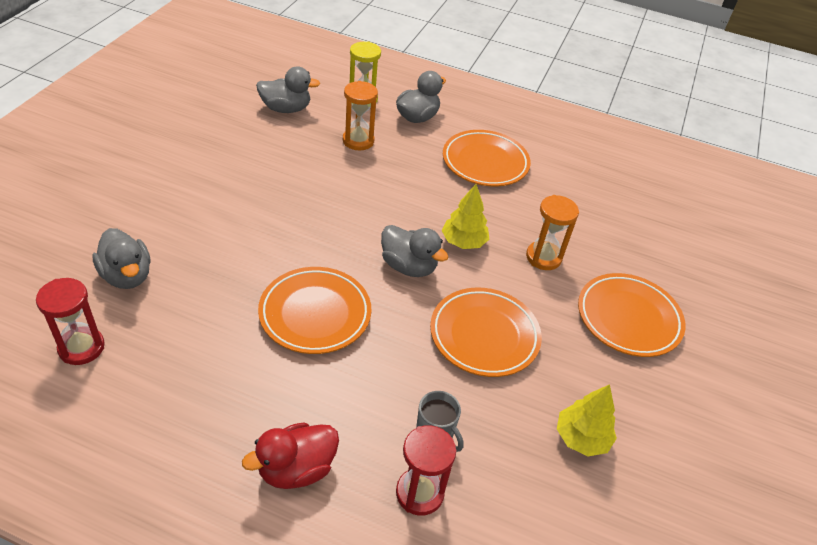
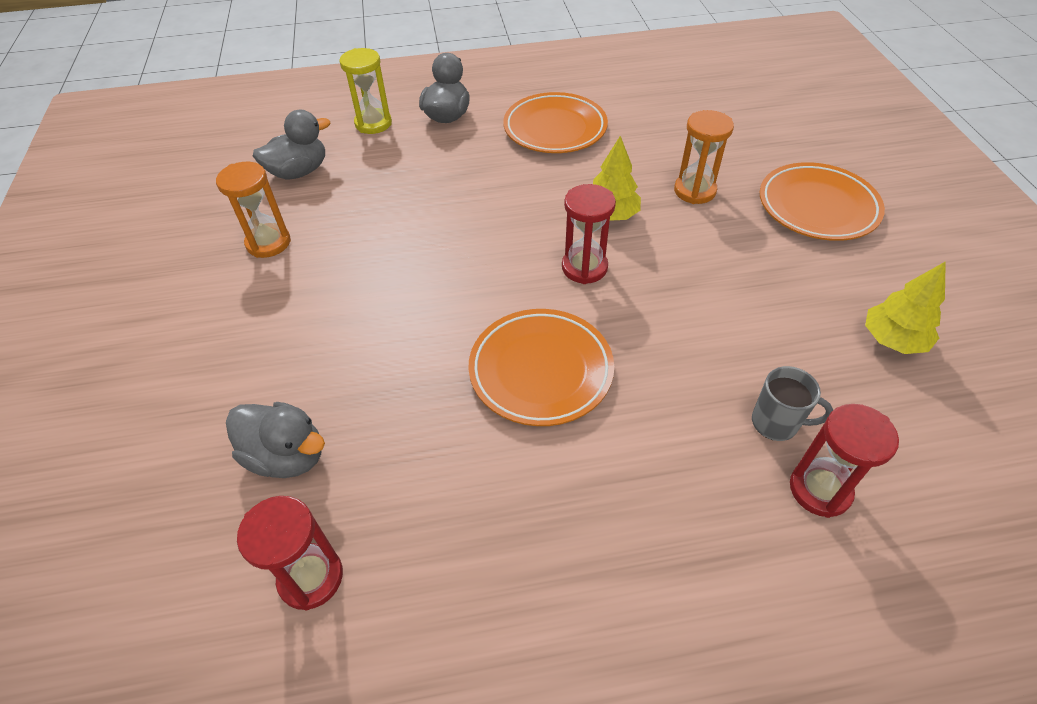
camera: 25 degrees left, 5 degrees up
(296, 469) = (685, 550): red duck -> none
(358, 141) = (410, 168): orange hourglass -> orange hourglass (268, 243)
(409, 266) = (584, 267): grey duck -> red hourglass
(484, 335) = (719, 295): orange plate -> none

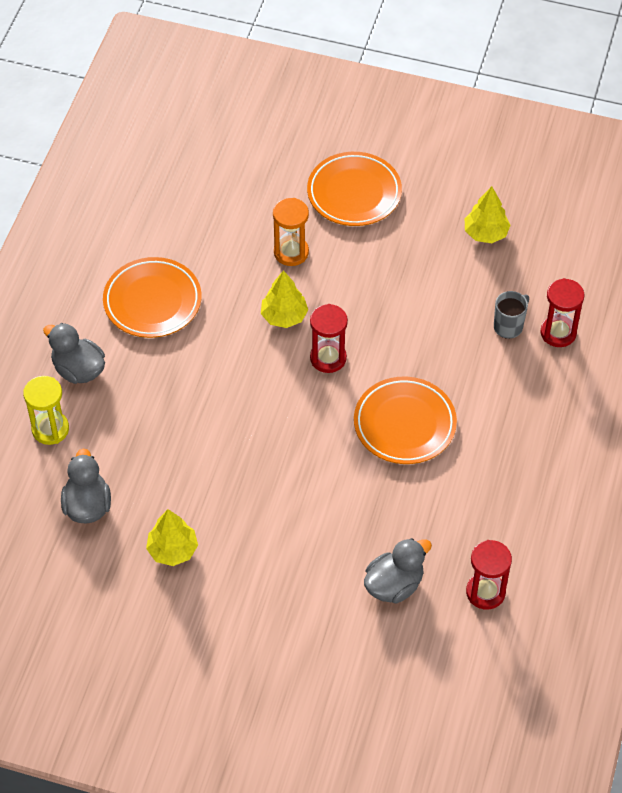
camera: 65 degrees left, 5 degrees up
(268, 243) = (172, 550): orange hourglass -> yellow tree

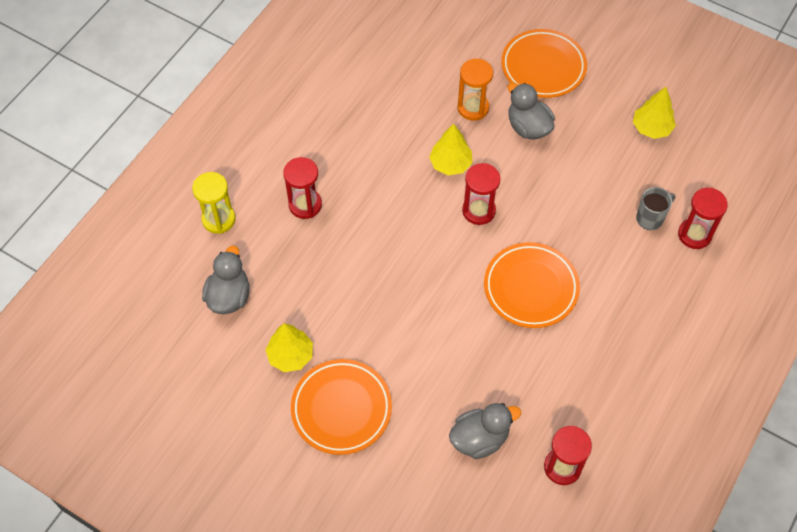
camera: 15 degrees right, 5 degrees up
(78, 370) = (259, 172): grey duck -> grey duck (528, 127)
(140, 393) = (305, 205): none -> red hourglass
(152, 301) = (340, 125): orange plate -> orange plate (341, 408)

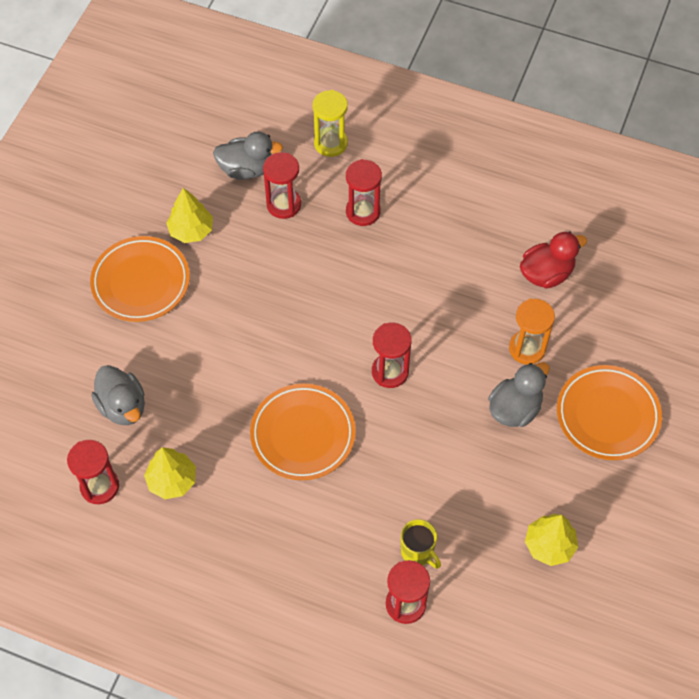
camera: 80 degrees right, 0 degrees up
(280, 269) = (284, 204): none -> red hourglass
(402, 80) = (546, 274): none -> red duck
(450, 164) = (445, 336): yellow tree -> yellow tree (172, 480)
(650, 218) = (418, 552): grey mug -> yellow mug

